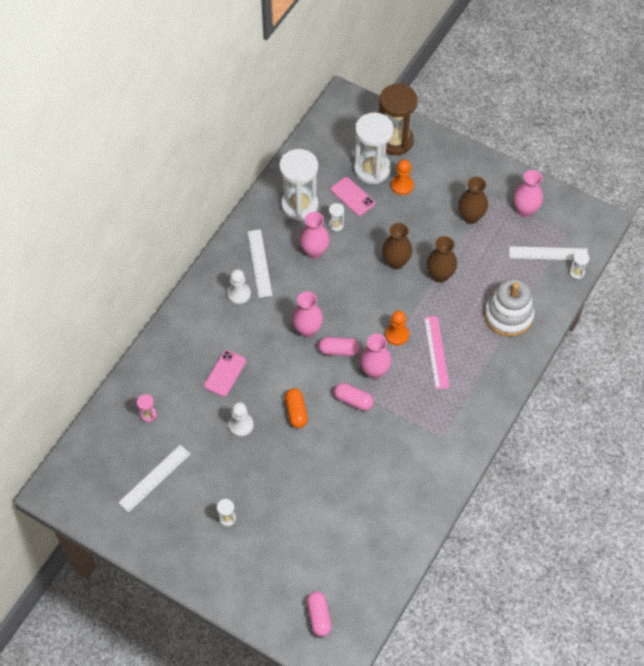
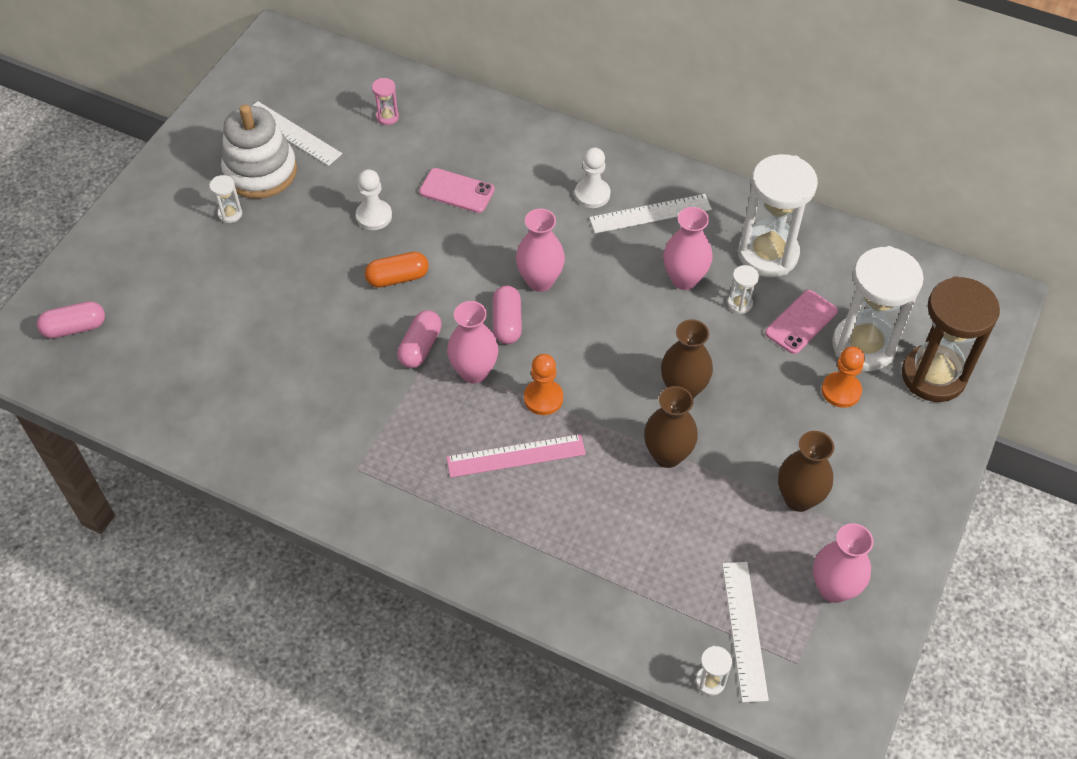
camera: 85 degrees right, 5 degrees down
(508, 315) = (600, 564): white stacking toy -> white stacking toy (260, 171)

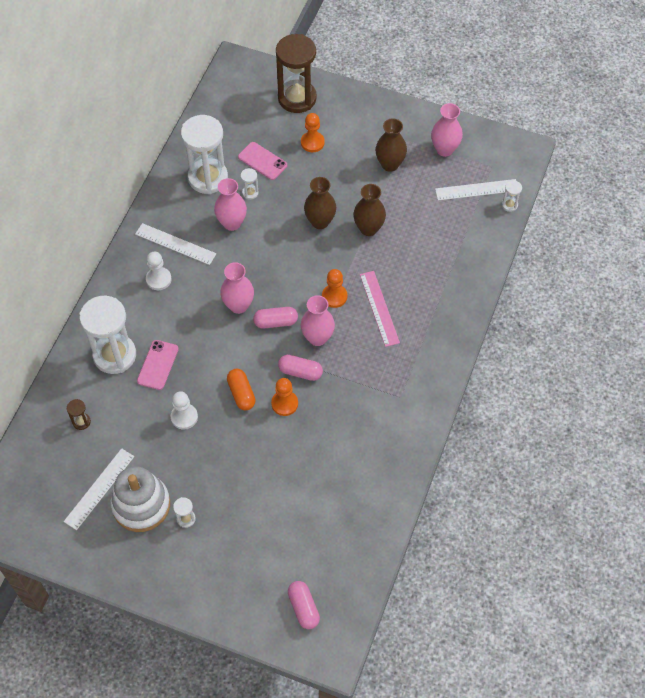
camera: 95 degrees left, 5 degrees up
(373, 325) = (284, 403): none -> orange pawn
(387, 117) = (81, 422): pink hourglass -> brown hourglass
(650, 213) = (175, 244): white ruler -> white ruler turned 45 degrees counterclockwise
(863, 346) = (278, 130): white hourglass -> white hourglass (114, 355)

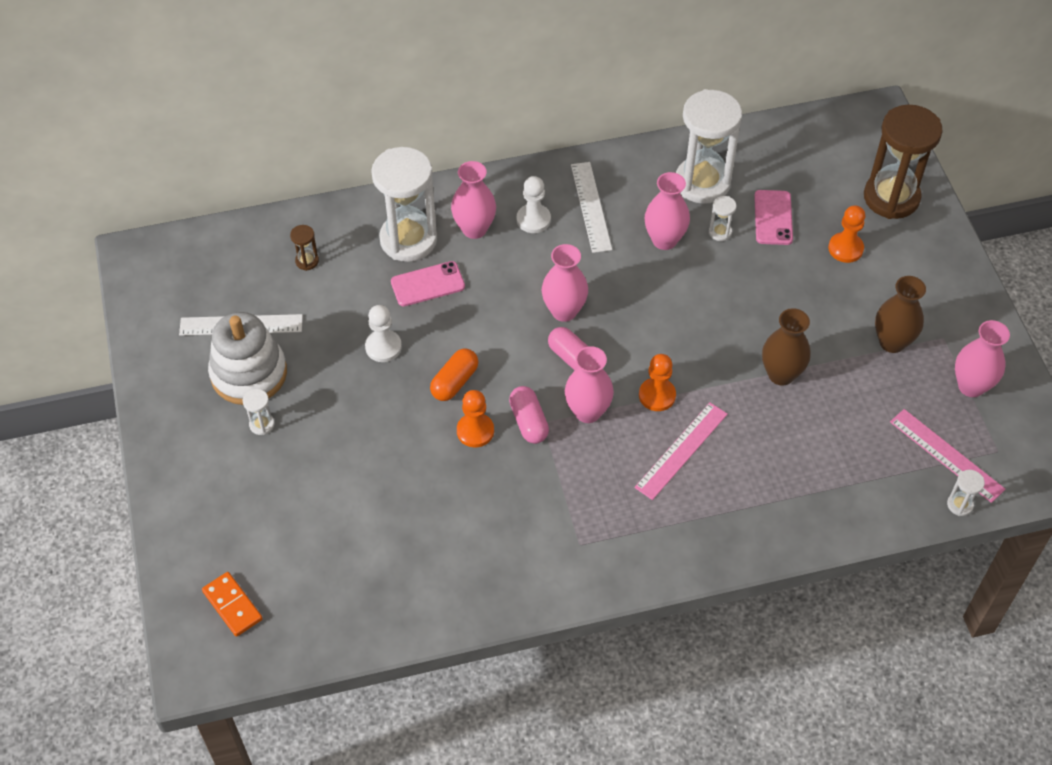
camera: 55 degrees right, 5 degrees down
(138, 314) = (474, 229): none -> pink vase
(303, 608) = (232, 605): pink capsule -> orange domino
(320, 222) = (744, 321): brown vase -> none
(476, 190) = (946, 455): white ruler -> pink ruler

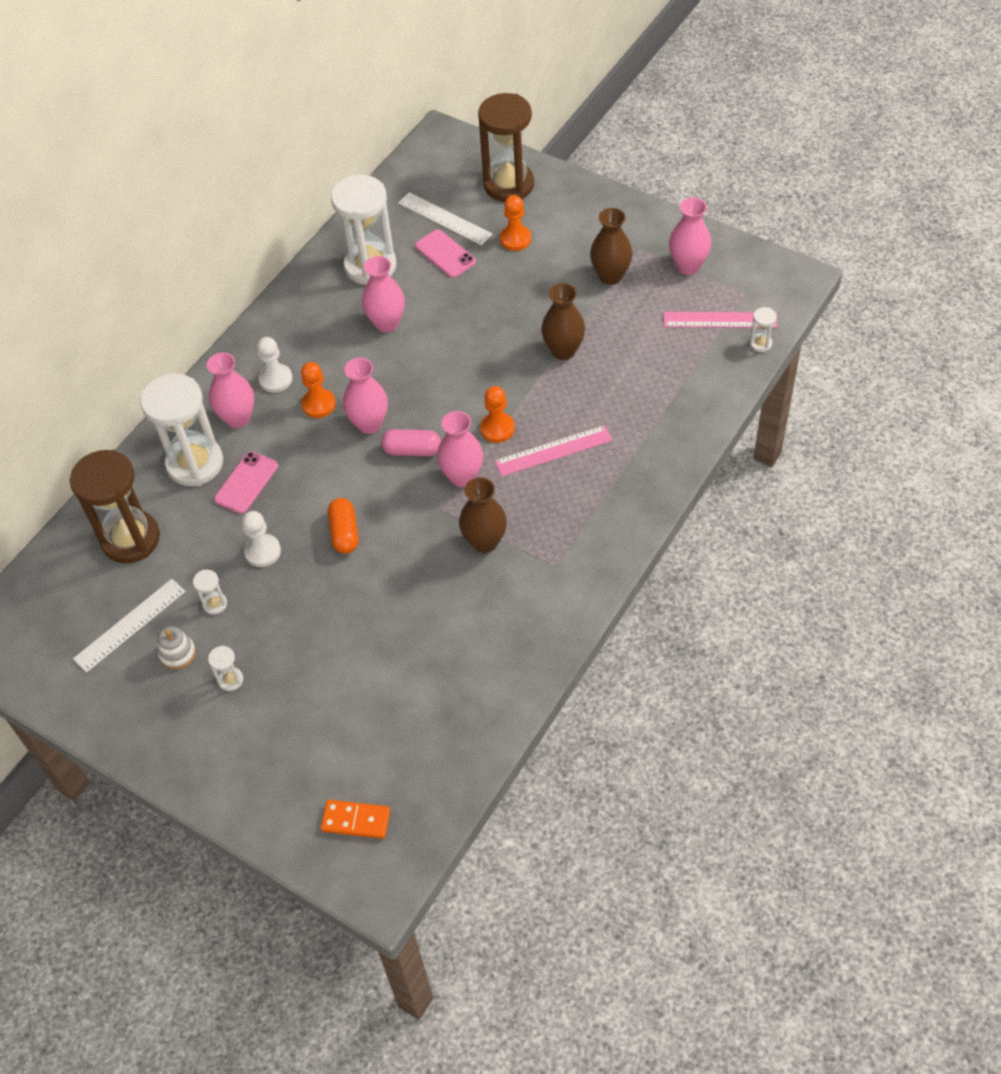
camera: 40 degrees left, 0 degrees up
(249, 373) = (177, 653): white stacking toy -> white stacking toy, size x0.47
(307, 261) = (130, 539): brown hourglass -> brown hourglass, size x2.47
(475, 431) = (398, 553): orange pawn -> orange pawn (318, 404)
(528, 422) = (429, 516): pink capsule -> none
(547, 478) = (484, 542): none -> brown vase
(590, 207) = (308, 340): white ruler -> white ruler (444, 219)
(681, 450) = (553, 450): pink ruler -> pink ruler turned 75 degrees clockwise
(720, 232) = (419, 290): white hourglass -> white hourglass (215, 604)

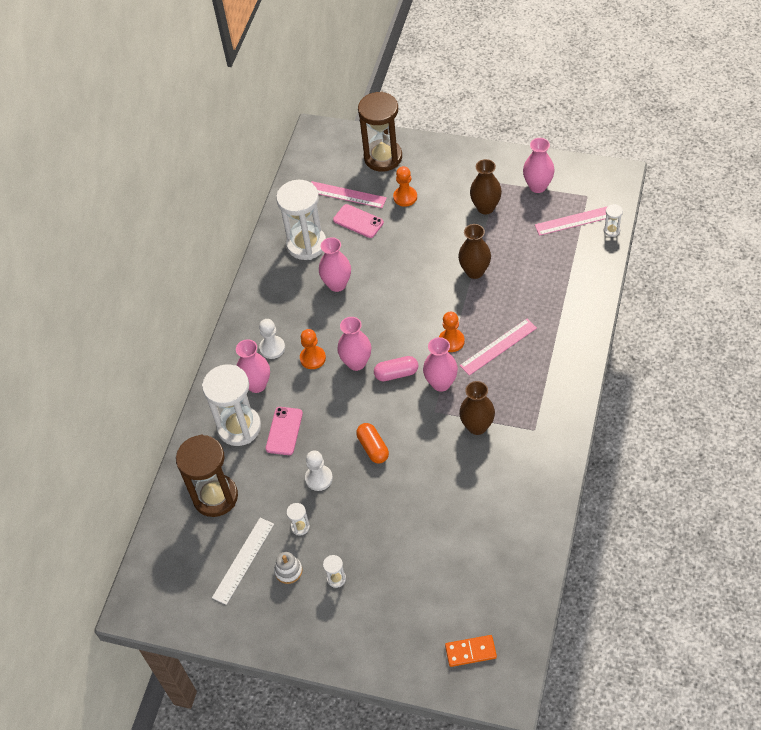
camera: 15 degrees left, 0 degrees up
(444, 219) = (346, 195): white ruler -> pink ruler

